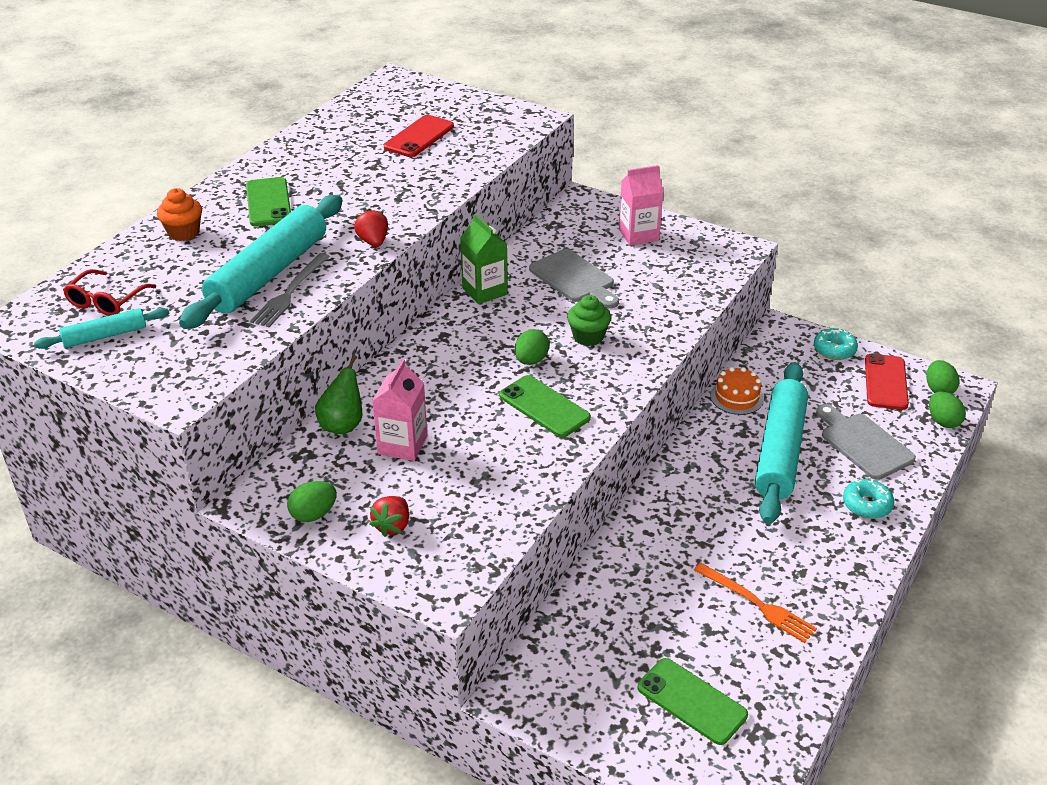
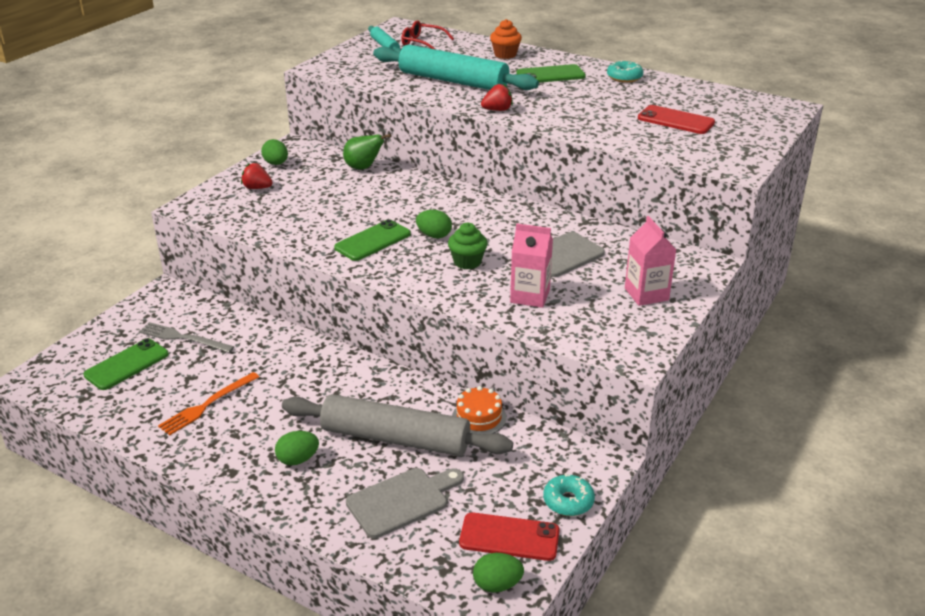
camera: 90 degrees right, 5 degrees down
(290, 292) = (429, 88): grey fork -> grey fork (183, 338)
(402, 445) = (338, 188): pink carton -> pink carton (530, 296)
(484, 291) = (533, 215): green carton -> none
(780, 451) = (395, 438): turquoise rolling pin -> grey rolling pin
(867, 505) = (310, 489): turquoise donut -> turquoise donut (624, 77)
(943, 421) = (437, 576): green egg -> green egg (298, 459)

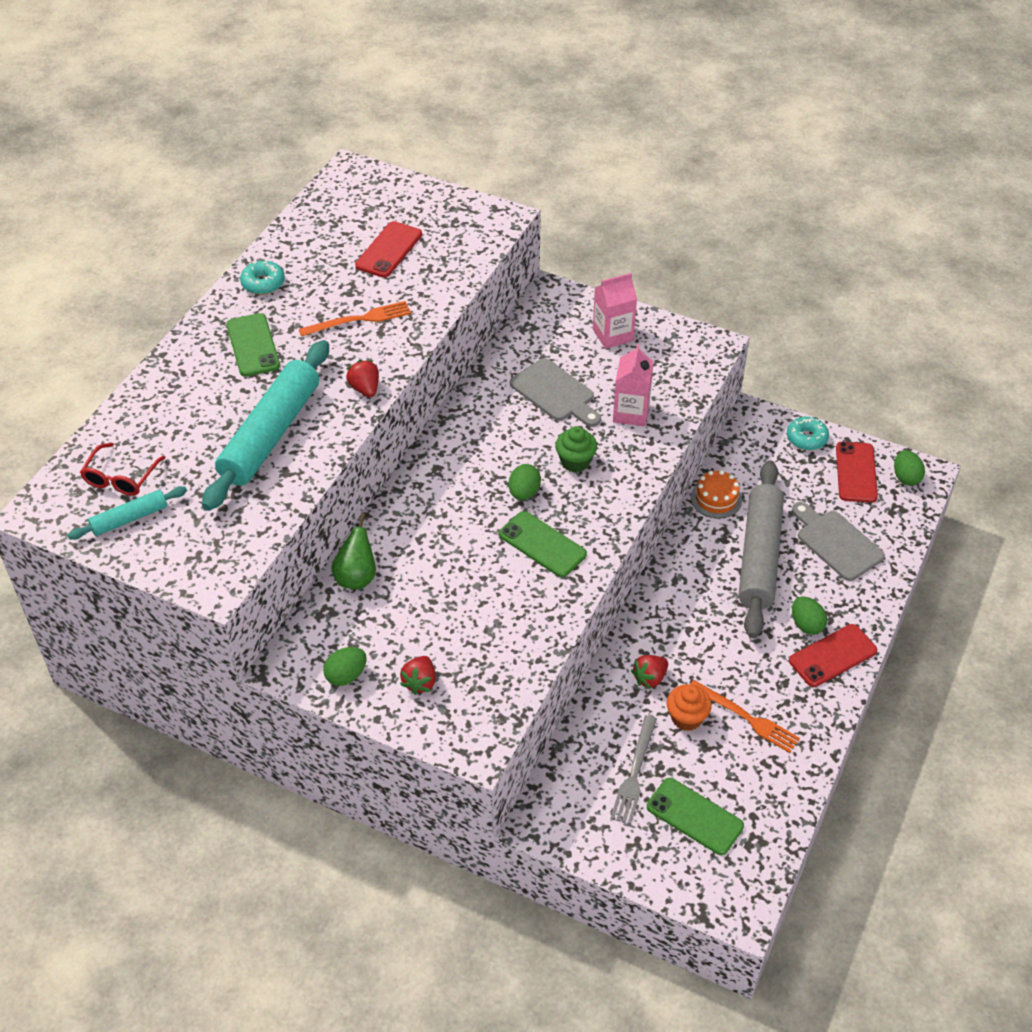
camera: 95 degrees left, 15 degrees up
(253, 473) = (832, 656): none -> red phone
(272, 354) = (650, 678): none -> red strawberry
(505, 55) = (177, 389): orange cupcake -> orange cupcake (686, 718)
(581, 109) = (359, 319): none -> orange fork

